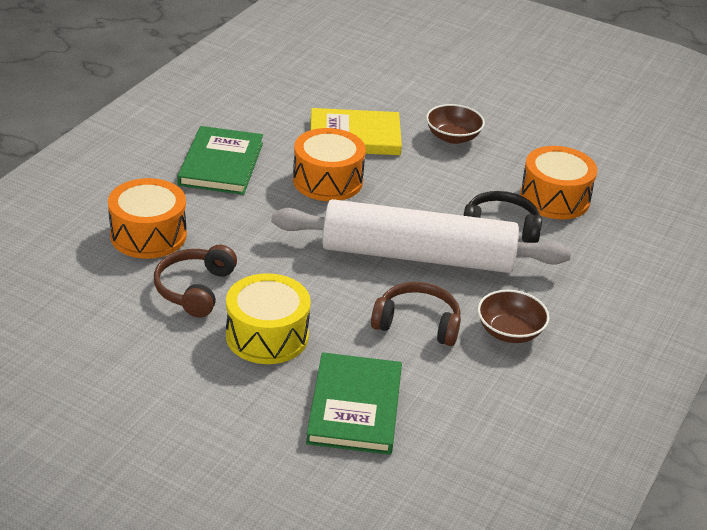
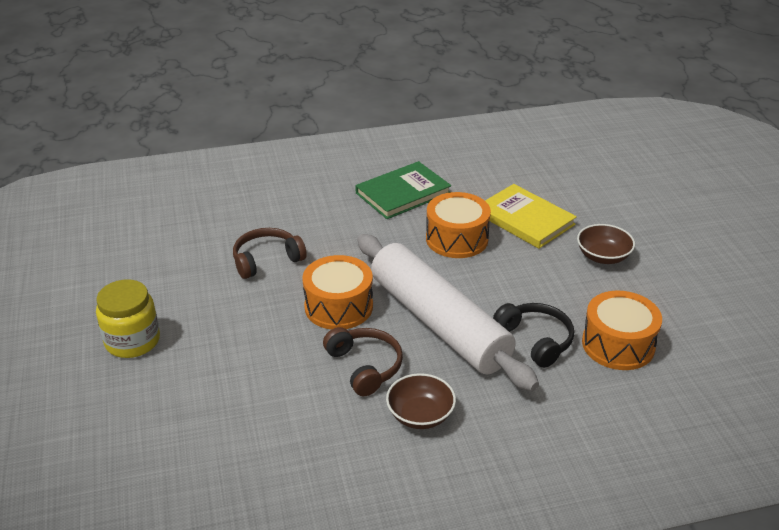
camera: 50 degrees right, 0 degrees up
(148, 235) = (292, 213): orange drum -> orange drum (338, 306)
(190, 434) = (132, 341): none -> yellow jar
(267, 336) = (261, 313): yellow drum -> none
(354, 407) = (240, 391): green book -> none

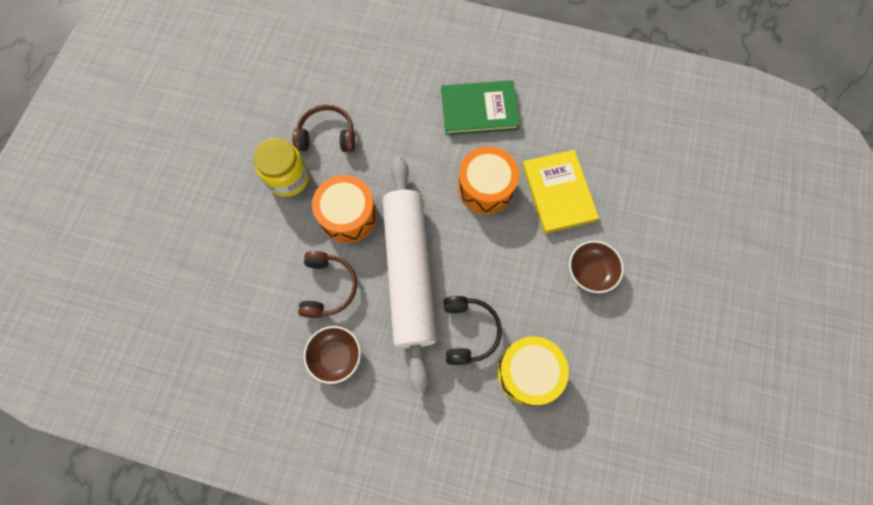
camera: 30 degrees right, 35 degrees up
(132, 341) = (190, 174): yellow jar -> yellow jar (288, 178)
(618, 344) = (528, 372): orange drum -> yellow drum

